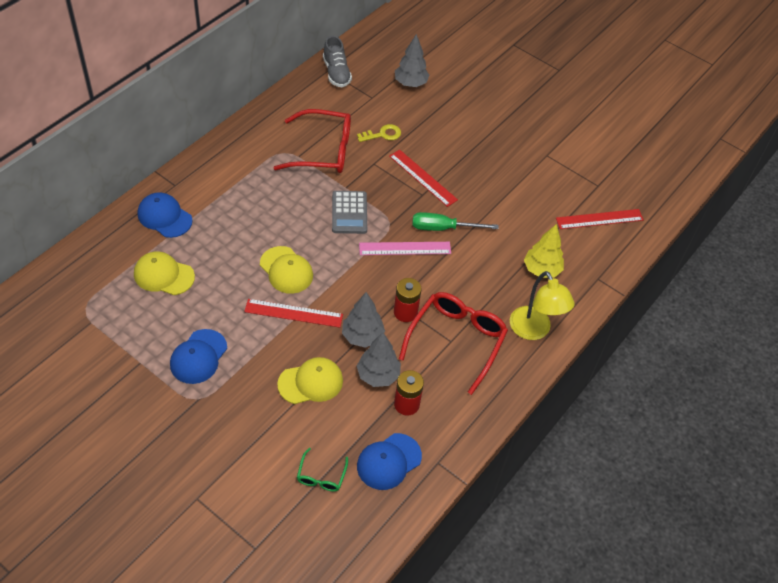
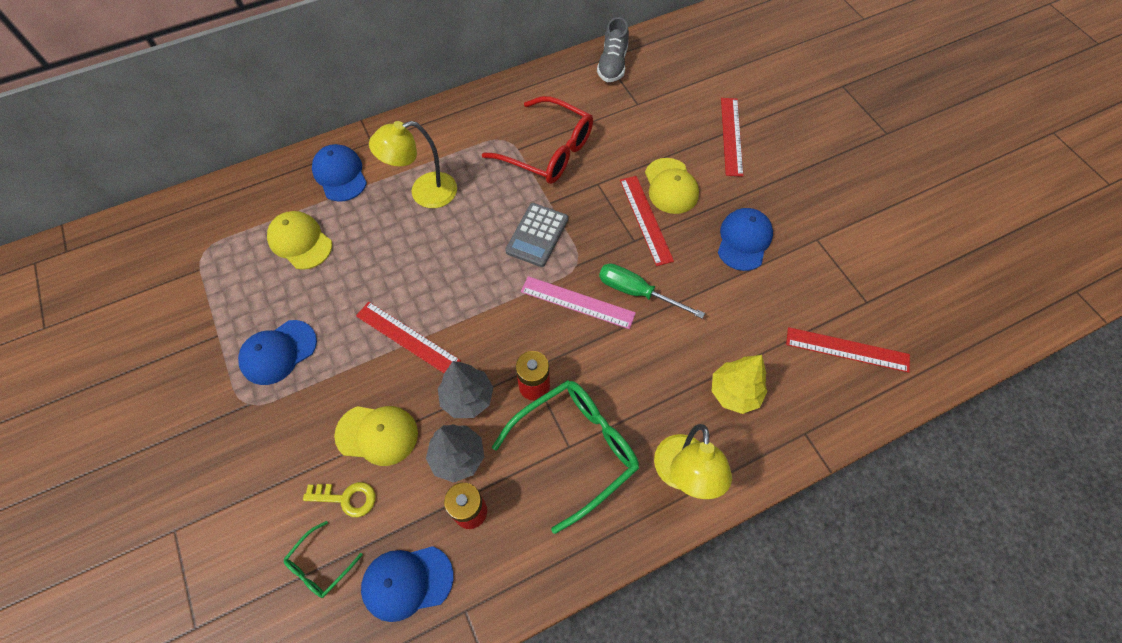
camera: 30 degrees right, 10 degrees up
(243, 210) = (424, 193): none -> yellow lamp
(286, 270) = (429, 281): yellow cap -> yellow cap (671, 186)
(383, 134) = (626, 152): yellow key -> yellow key (347, 498)
(410, 83) = (691, 100): grey tree -> none
(453, 101) = (731, 136): none -> red ruler
(456, 341) = (575, 449): red glasses -> green glasses
(498, 171) = (744, 240): none -> blue cap

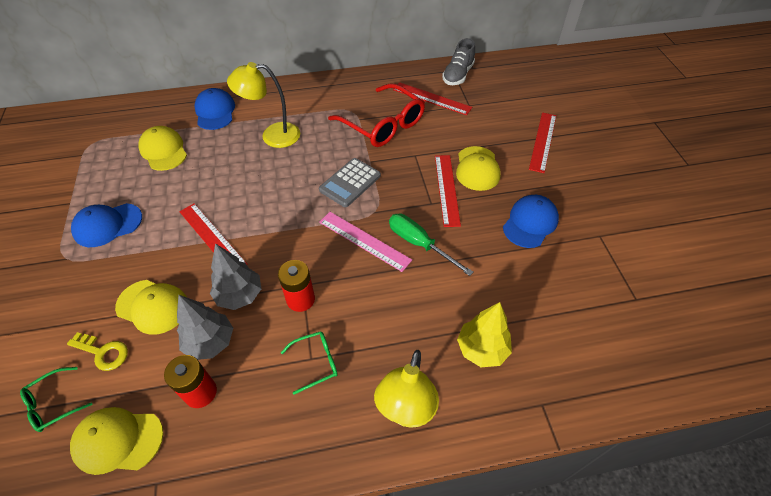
camera: 15 degrees right, 10 degrees down
(407, 582) = (118, 440): blue cap -> yellow cap
(575, 449) = (315, 362): green glasses -> green glasses, size x0.47
(847, 349) = (605, 337): red ruler -> red ruler (431, 98)

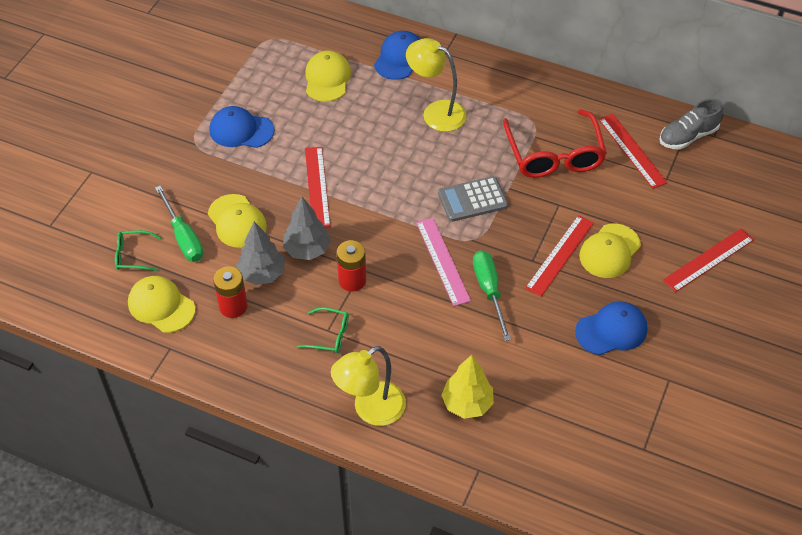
camera: 35 degrees right, 0 degrees up
(103, 352) = (183, 237): yellow key -> green screwdriver

